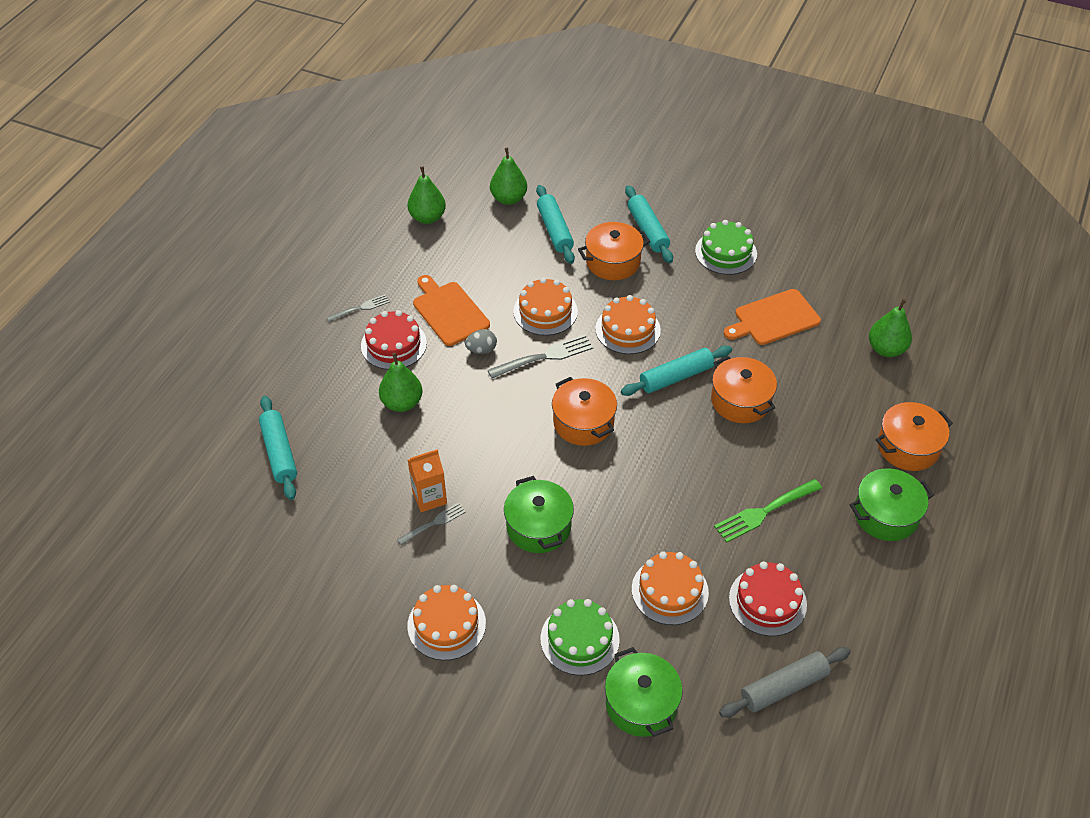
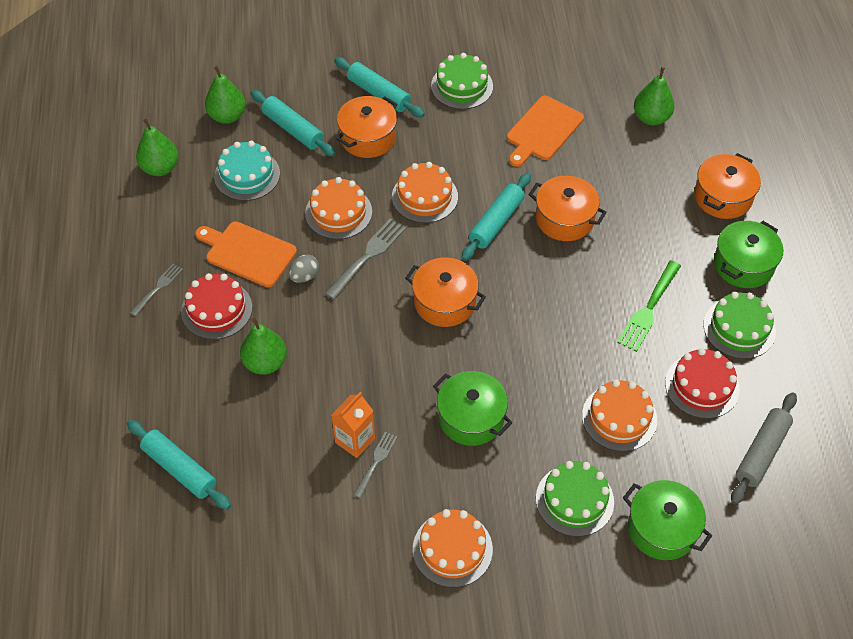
camera: 30 degrees left, 5 degrees up
(491, 251) = (247, 175): none -> turquoise cake
(840, 568) = (739, 328): none -> green cake

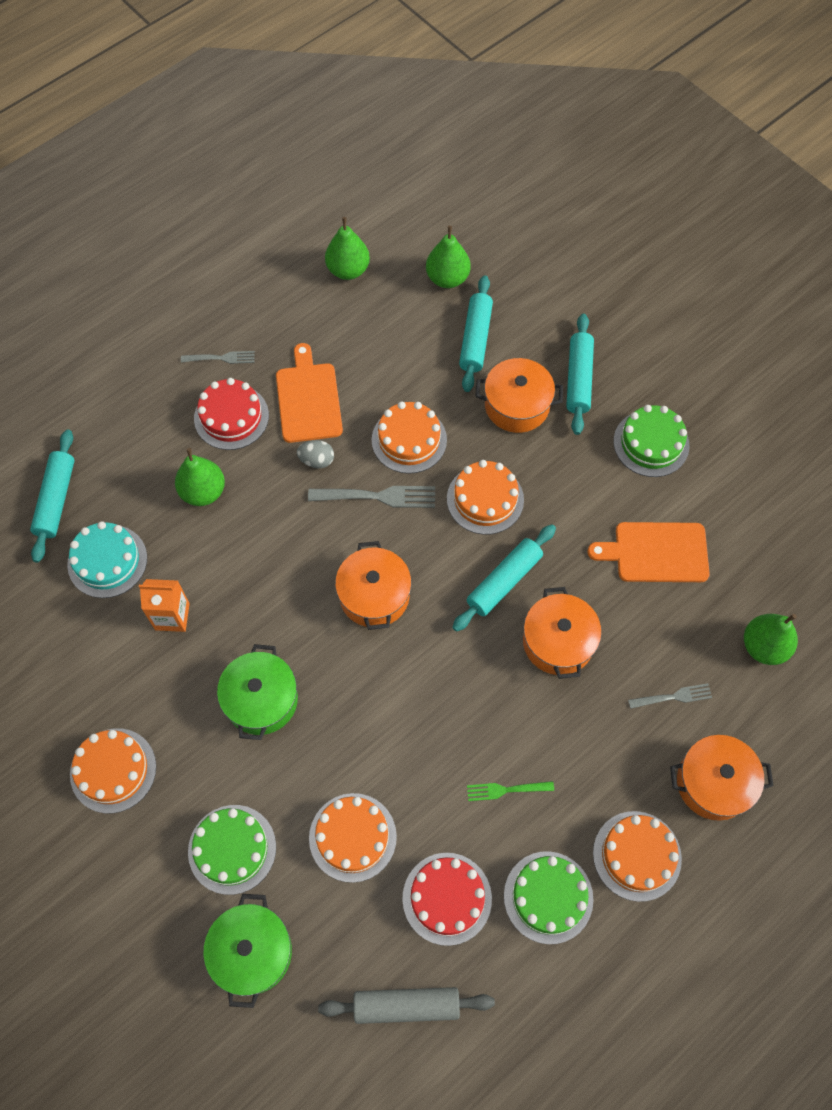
camera: 55 degrees right, 10 degrees up
(247, 175) = (393, 339): turquoise cake -> turquoise cake (107, 561)
(376, 462) = (160, 649): grey fork -> grey fork (673, 697)
(496, 222) = (504, 582): turquoise rolling pin -> turquoise rolling pin turned 45 degrees counterclockwise
(649, 308) = (506, 790): green fork -> green fork, size x0.61
(743, 264) = (637, 855): green pot -> orange cake

